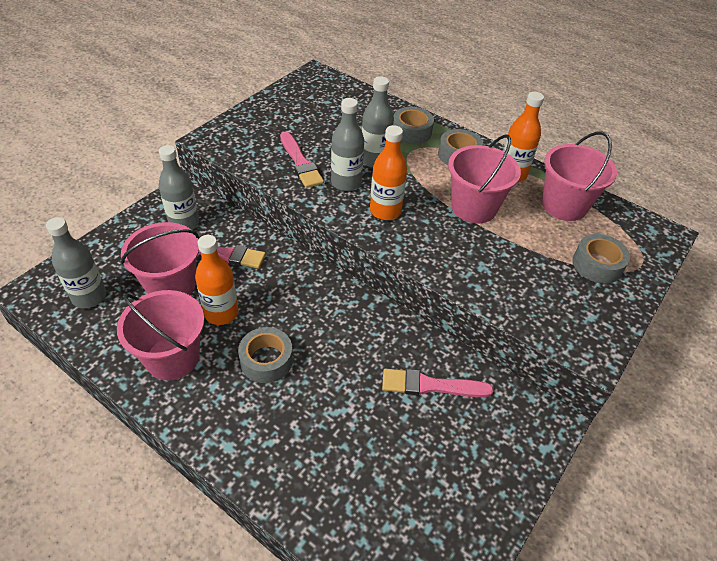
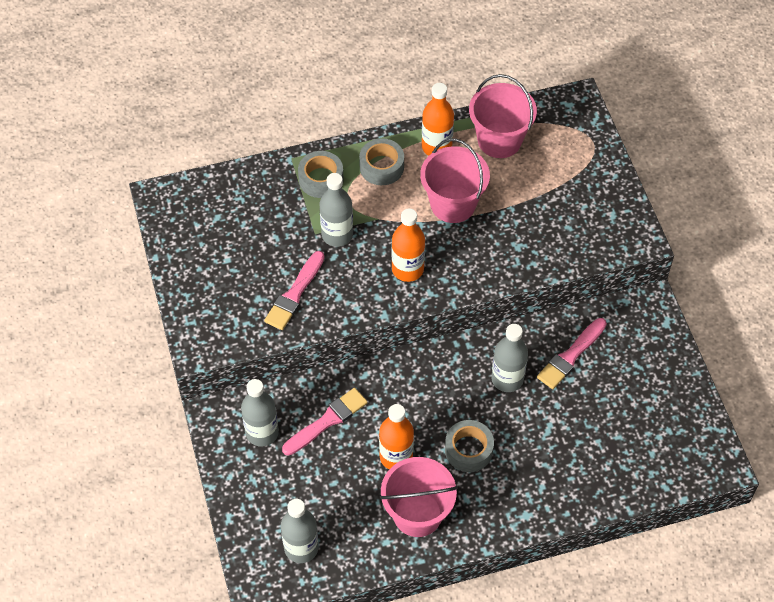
camera: 50 degrees left, 10 degrees up
(171, 285) = (335, 479): pink bucket -> none
(300, 162) = (294, 294): pink brush -> pink brush turned 105 degrees clockwise
(346, 183) = (350, 275): grey bottle -> grey bottle (507, 379)
(597, 265) = (572, 171): grey tape -> none

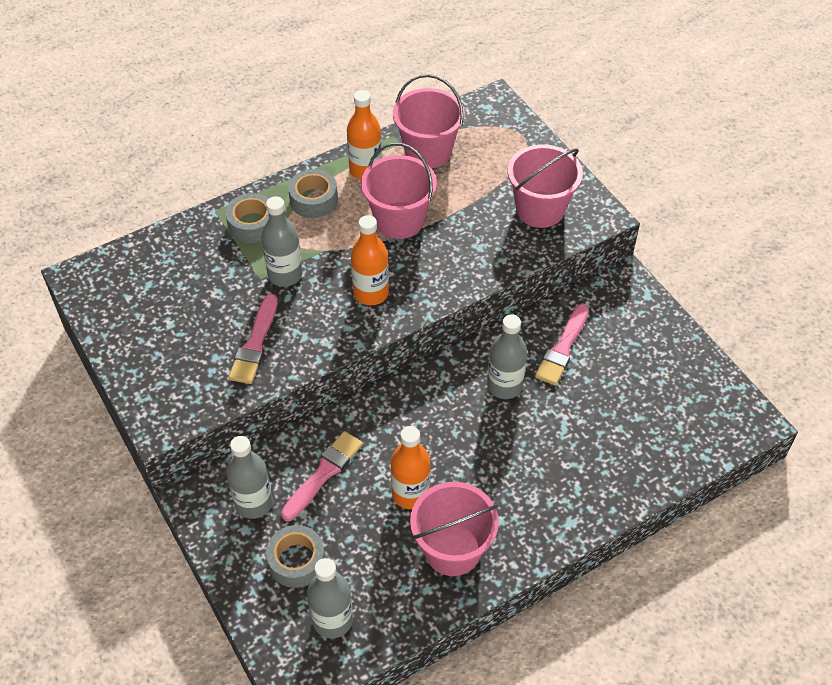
camera: 15 degrees left, 5 degrees down
(468, 450) = (487, 468): grey tape -> grey tape (296, 561)
(585, 221) = (540, 209): none -> pink bucket

